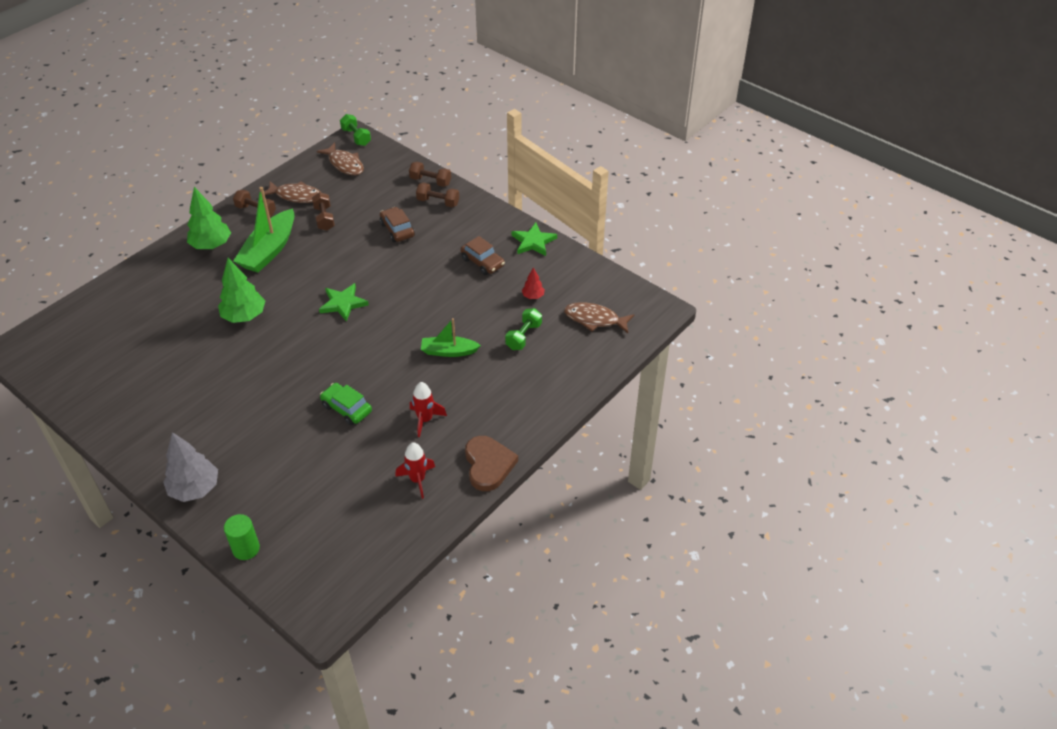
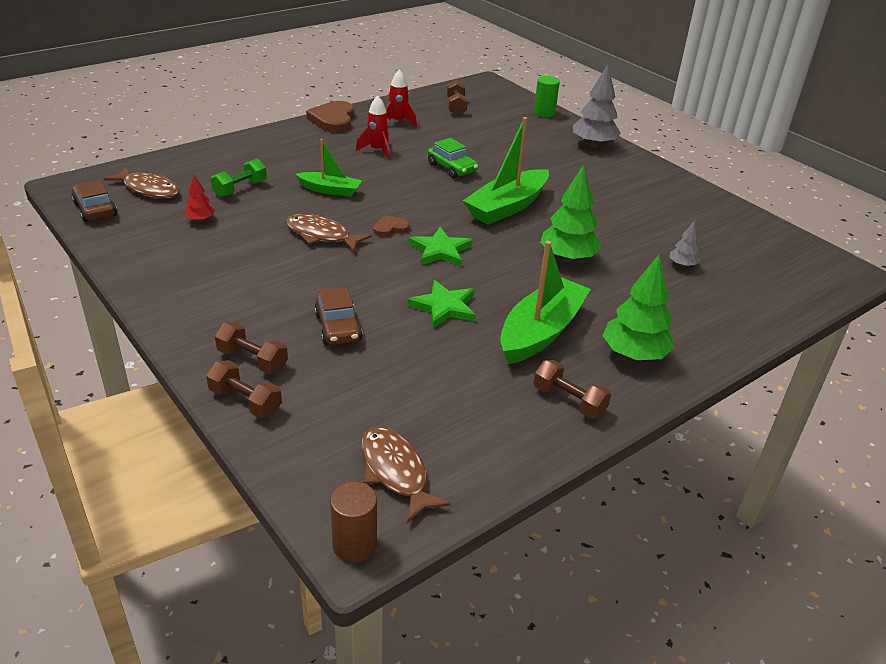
camera: 170 degrees left, 10 degrees down
(153, 327) = (682, 265): none -> grey tree
(291, 364) = (507, 207): none -> green boat
(296, 196) = (497, 417): brown fish -> brown fish (321, 235)
(324, 218) = (451, 366): brown dumbbell -> brown dumbbell (456, 107)
(356, 137) = (354, 544): green dumbbell -> brown cylinder
(386, 318) = (390, 228): none -> brown heart
(482, 262) = (237, 264): brown car -> brown car (95, 209)
(533, 242) = (149, 277): green star -> green star (444, 307)

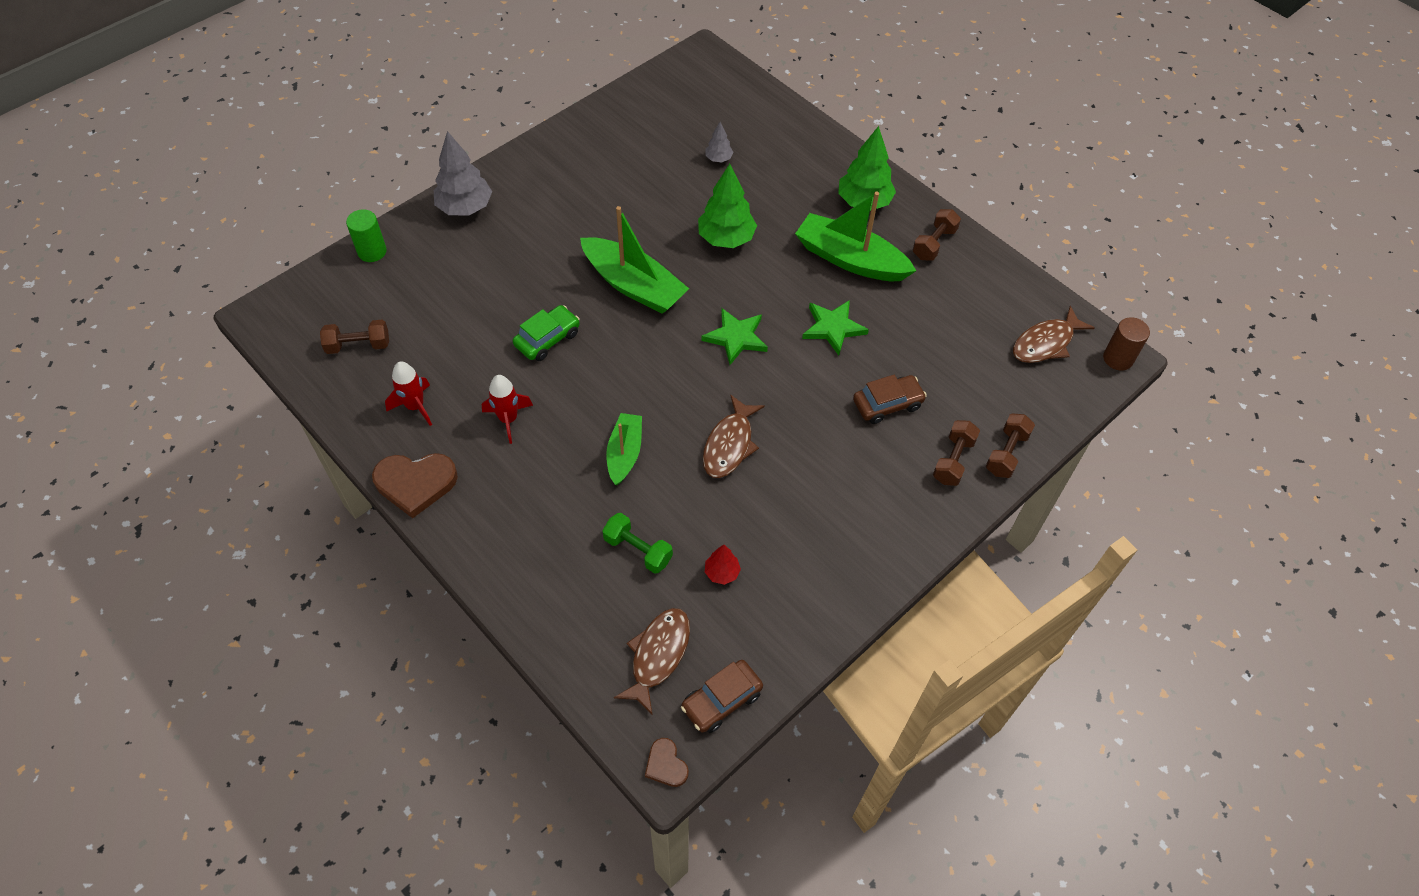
camera: 95 degrees left, 20 degrees up
(390, 228) = (701, 384): brown heart -> brown heart (666, 765)

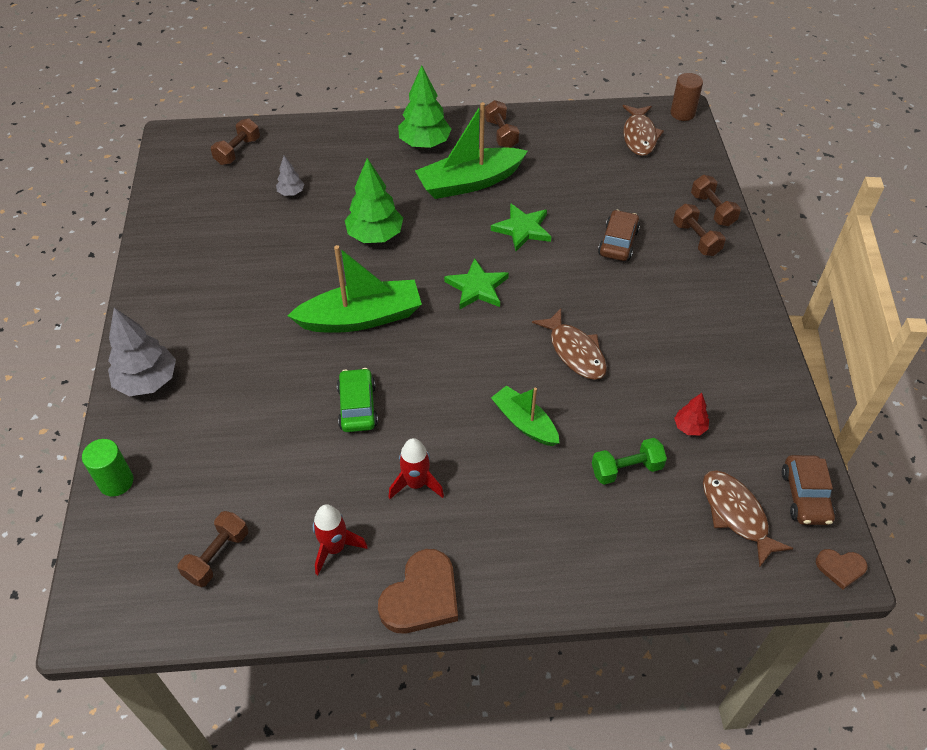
camera: 50 degrees left, 5 degrees down
(729, 98) = (238, 151): none -> brown dumbbell

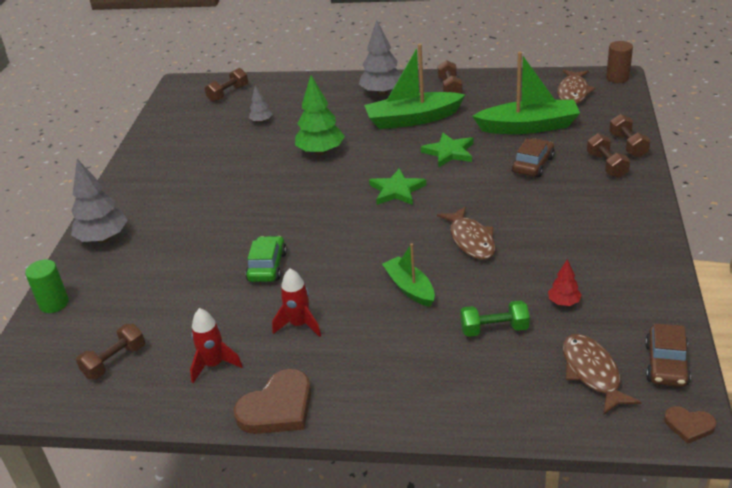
camera: 15 degrees right, 15 degrees down
(361, 318) = (291, 206): green boat -> green boat (528, 126)
(424, 144) = (382, 93): green tree -> grey tree

